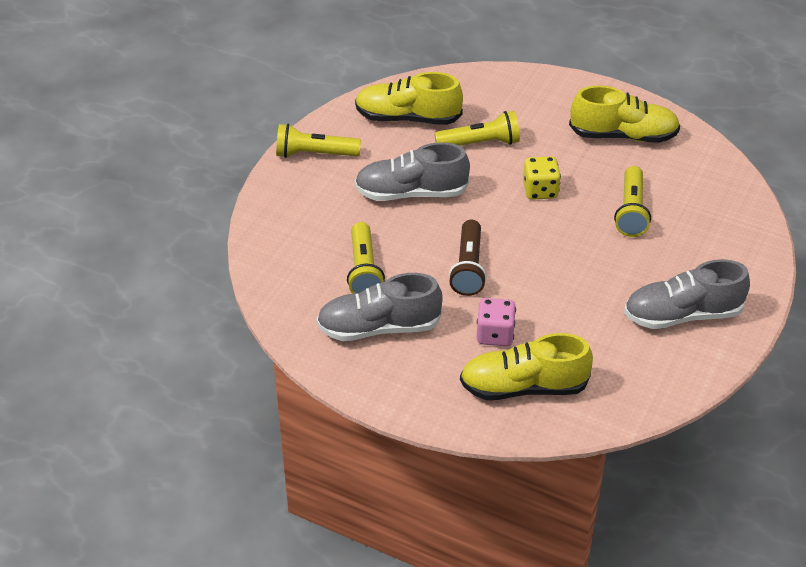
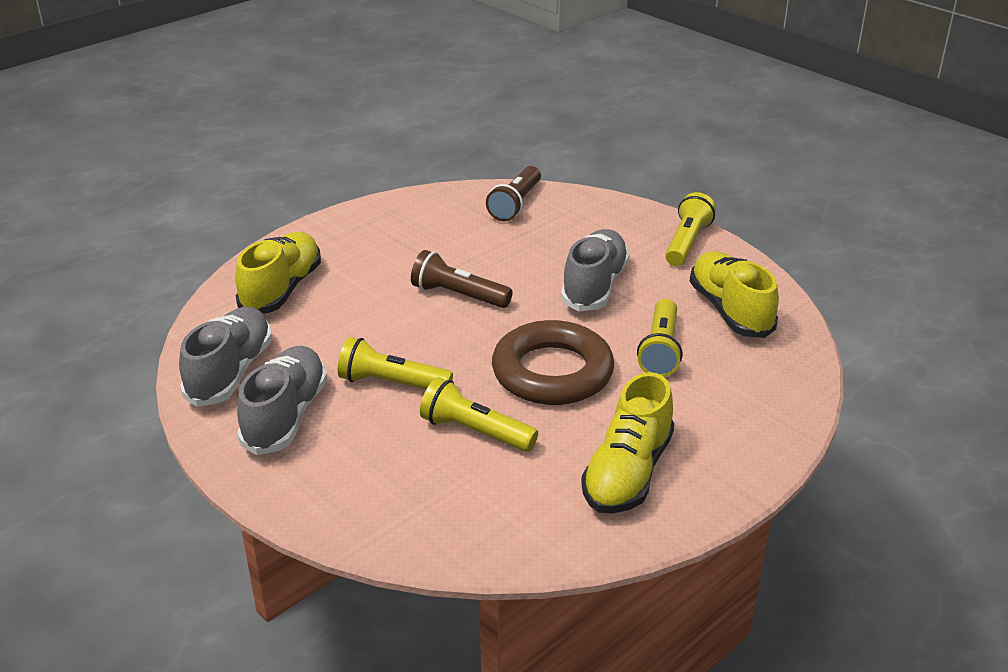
camera: 110 degrees right, 10 degrees down
(292, 273) = (515, 204): none -> brown flashlight
(364, 270) = (495, 239): yellow flashlight -> yellow flashlight (392, 383)
(379, 327) = (415, 233): grey shoe -> grey shoe (230, 372)
(407, 118) = (730, 310): yellow shoe -> yellow shoe turned 45 degrees counterclockwise
(495, 334) = (358, 289): pink dice -> none
(540, 190) = (552, 372): yellow dice -> brown ring

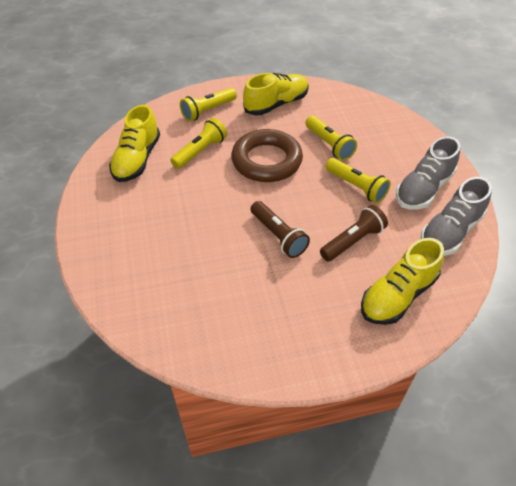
camera: 150 degrees left, 15 degrees up
(515, 204) = (164, 317): brown flashlight -> brown flashlight (352, 241)
(594, 286) = (190, 207): grey shoe -> none
(687, 243) = (95, 218): yellow flashlight -> yellow flashlight (208, 111)

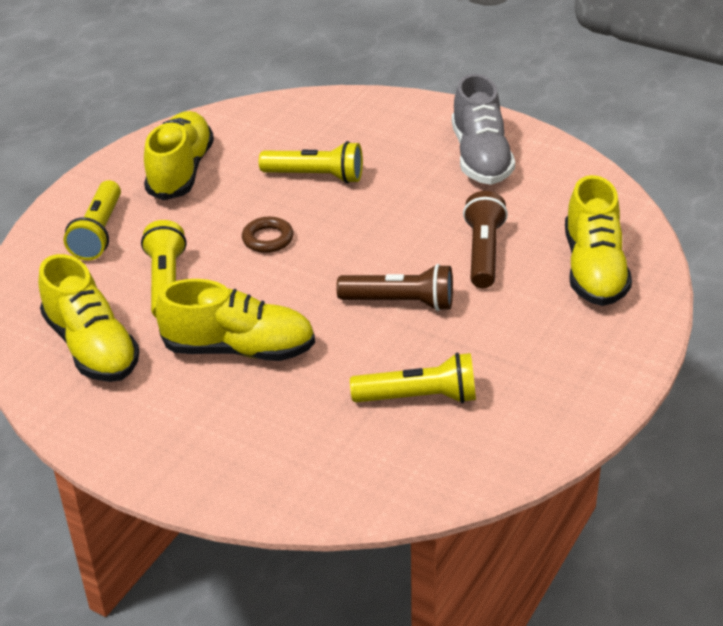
camera: 45 degrees left, 10 degrees down
(184, 204) = (239, 349): none -> yellow shoe
(266, 161) = (268, 239): brown ring -> brown ring, size x0.44
(356, 187) = (410, 199): yellow flashlight -> yellow flashlight (419, 397)
(450, 232) = (561, 180): grey shoe -> none

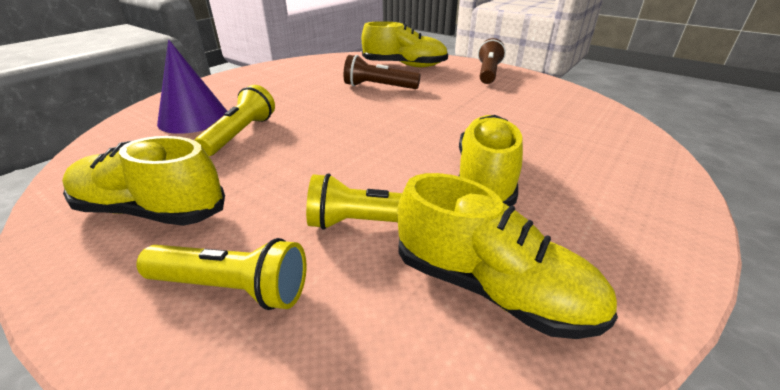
camera: 85 degrees left, 5 degrees down
(92, 347) = (491, 288): yellow shoe -> yellow shoe turned 60 degrees clockwise
(268, 239) = (321, 159): brown ring -> none
(349, 136) = (193, 118): none -> purple cone
(400, 302) = (426, 112): brown flashlight -> brown flashlight (488, 73)
(419, 397) = (527, 112): yellow flashlight -> none
(481, 157) = (272, 80): grey shoe -> none

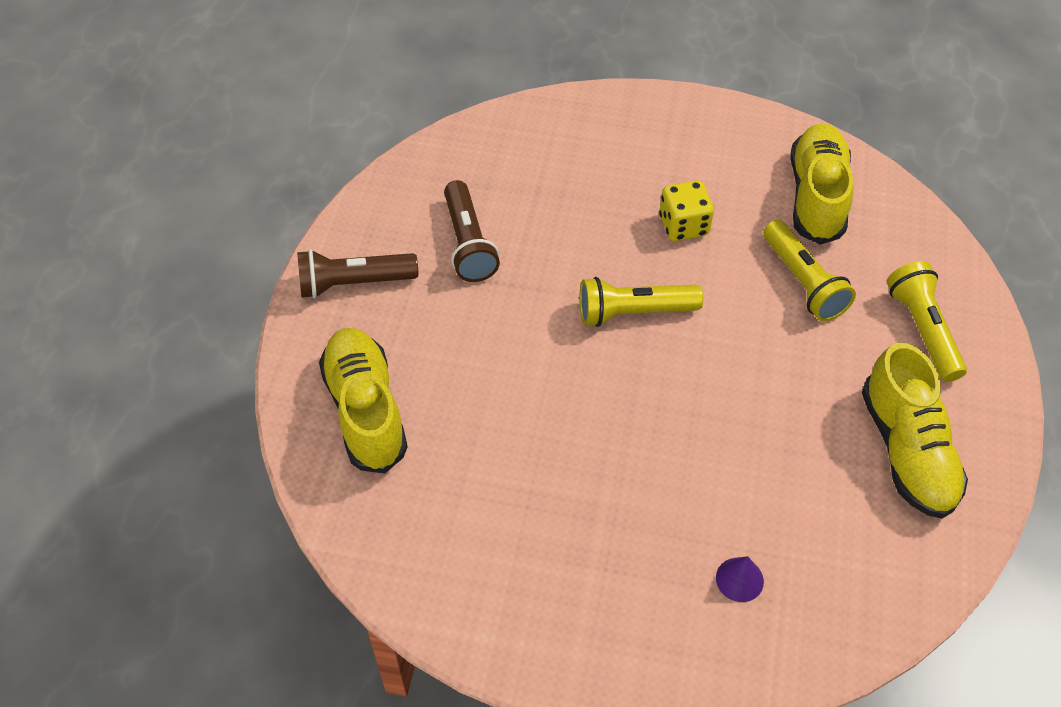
camera: 115 degrees left, 20 degrees up
(193, 118) = (739, 579): purple cone -> purple cone, size x0.46
(240, 134) = (740, 485): yellow flashlight -> yellow flashlight (634, 312)
(379, 87) = (493, 405): brown flashlight -> brown flashlight (468, 243)
(484, 178) = (683, 225): yellow shoe -> yellow dice

